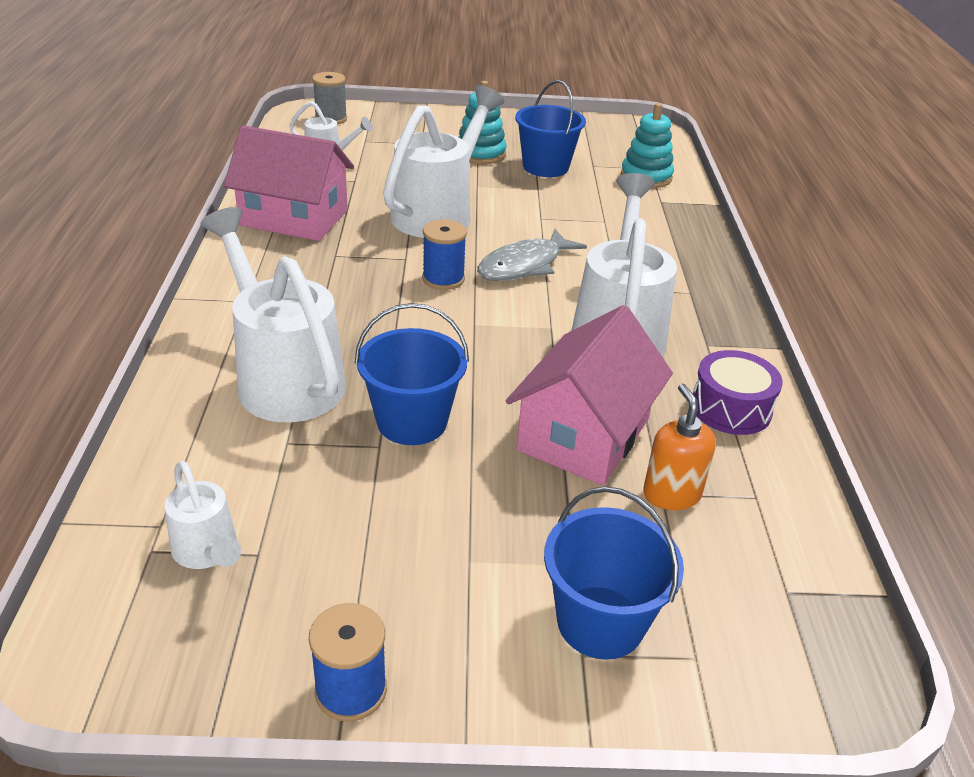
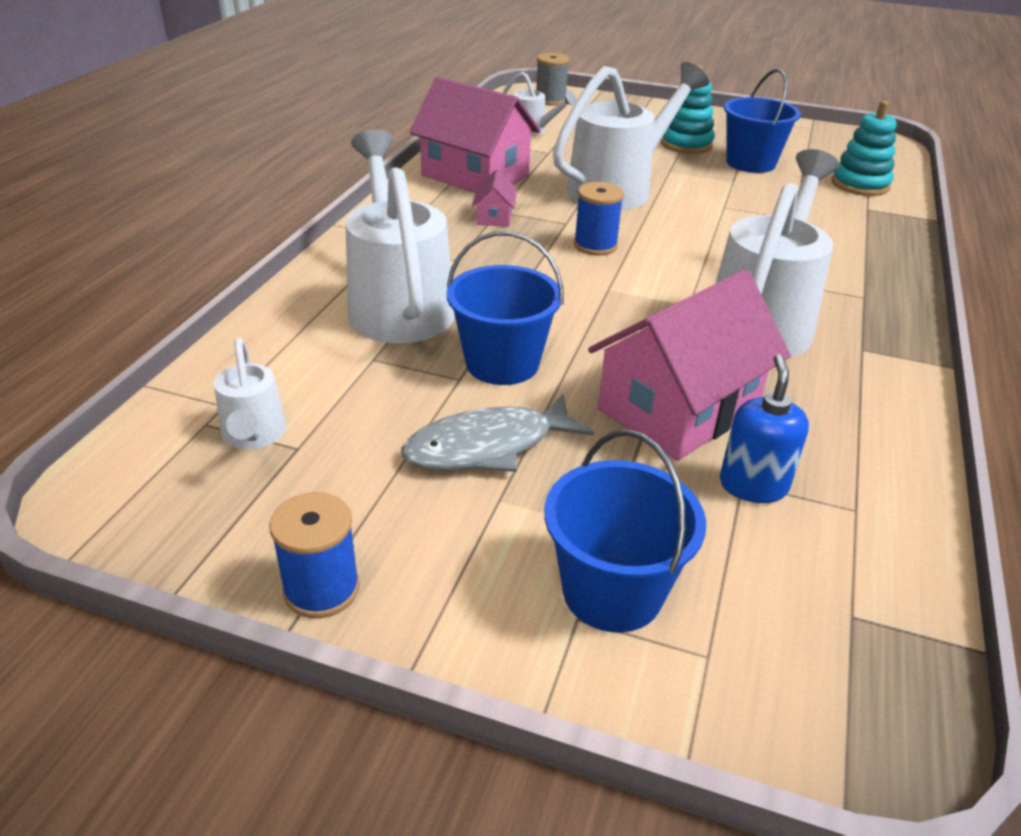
camera: 20 degrees right, 0 degrees up
(334, 263) = (494, 217): none -> pink house
(524, 265) = (686, 246): grey fish -> grey fish (488, 447)
(671, 494) = (753, 485): orange soap dispenser -> blue soap dispenser
(731, 408) = (863, 415): purple drum -> none

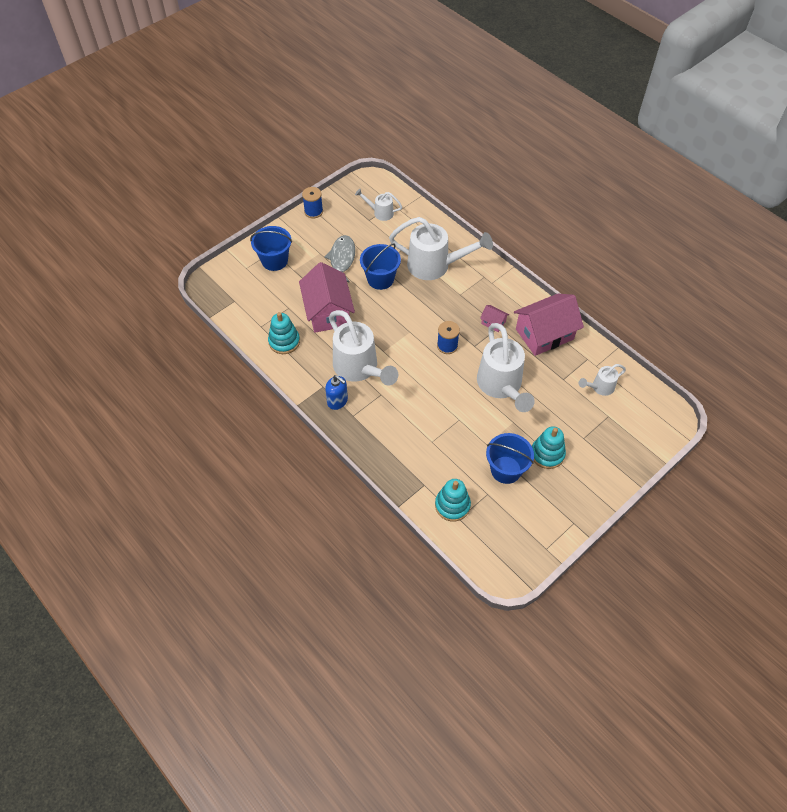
camera: 120 degrees right, 20 degrees up
(550, 100) = (652, 422): grey spool -> none
(753, 485) = (285, 309): blue soap dispenser -> blue soap dispenser (337, 401)
(841, 446) = (284, 341): none -> turquoise stacking toy

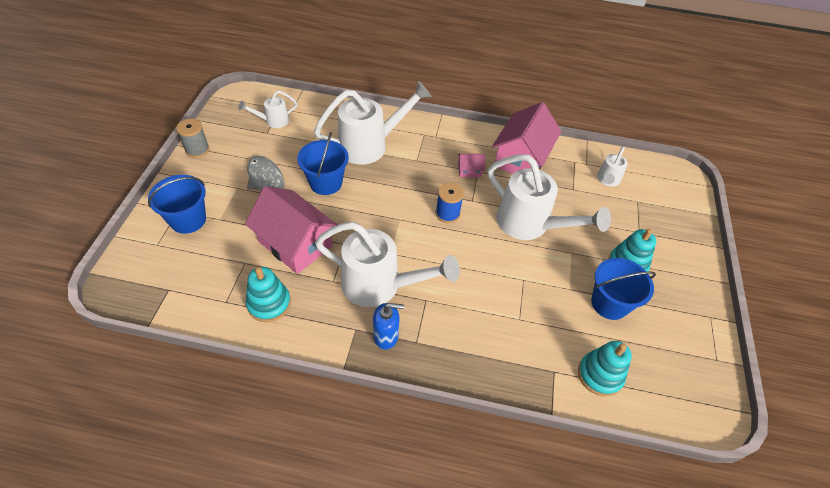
camera: 40 degrees left, 5 degrees down
(313, 211) = (197, 150): blue spool -> grey spool

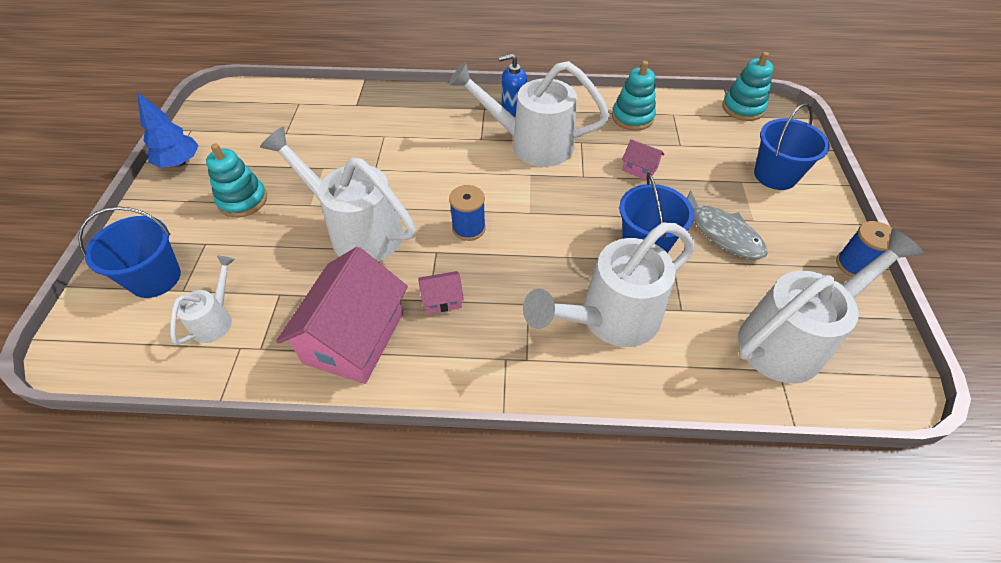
camera: 175 degrees right, 0 degrees up
(197, 150) = (854, 265): grey spool -> blue spool
(273, 121) = (791, 339): white watering can -> white watering can, size x2.02
(295, 243) = (640, 169): pink house -> pink house, size x0.43
(600, 375) = (314, 107): turquoise stacking toy -> turquoise stacking toy (743, 108)
(609, 303) = (282, 160): blue bucket -> blue bucket (155, 278)
(702, 315) = (179, 163): none -> blue tree

